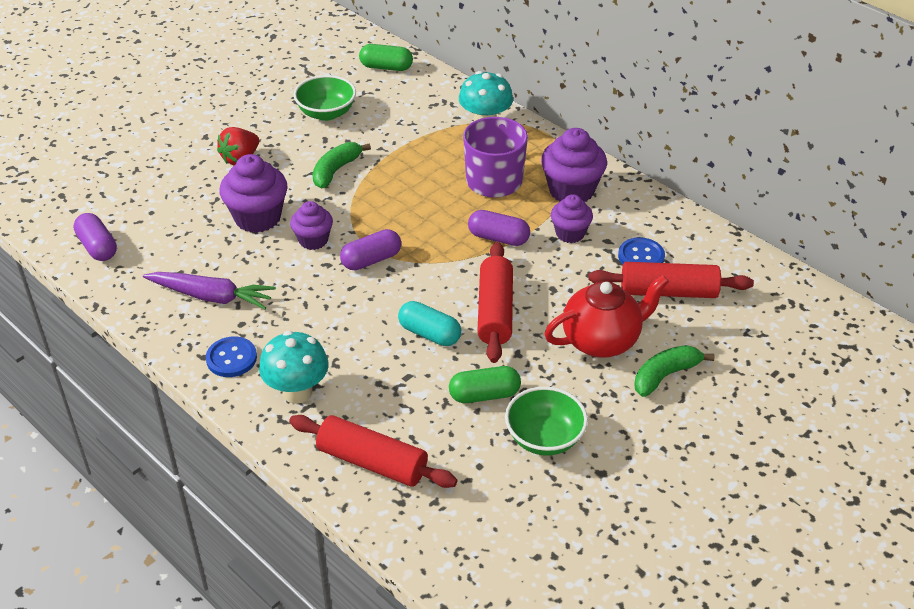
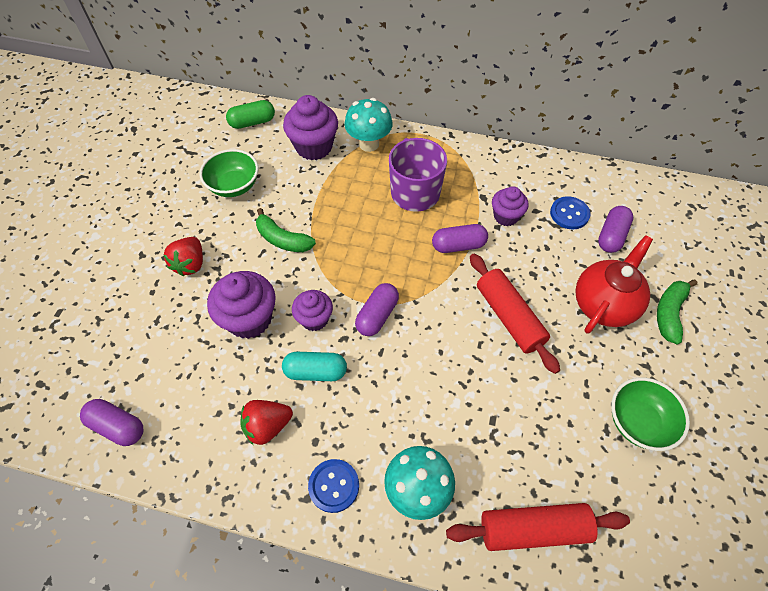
camera: 30 degrees left, 15 degrees up
(212, 297) = (267, 426): purple carrot -> red strawberry
(336, 171) = (283, 239): green banana -> green banana turned 60 degrees counterclockwise
(429, 334) = (477, 366): turquoise capsule -> turquoise capsule (315, 372)
(484, 395) = (563, 404): green capsule -> none
(571, 190) = (477, 177): purple cupcake -> purple cupcake (314, 147)
(668, 291) = (611, 236): red rolling pin -> purple capsule

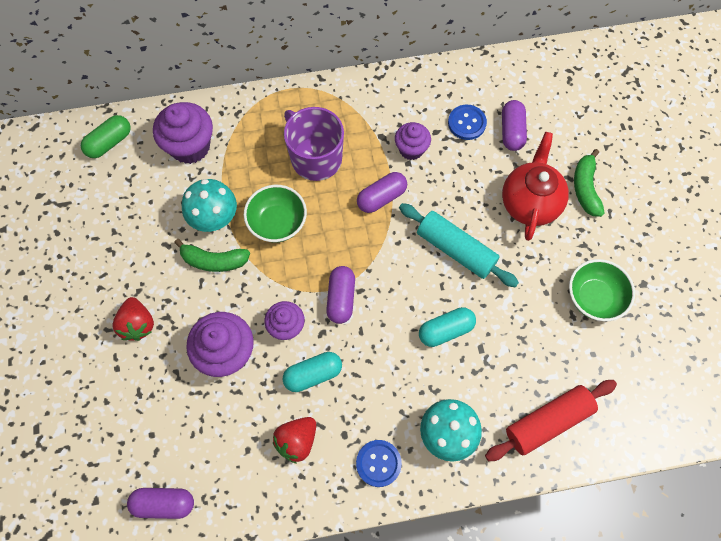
camera: 25 degrees left, 10 degrees up
(234, 186) = (132, 223): green bowl -> green bowl (277, 223)
(369, 144) = (244, 121): turquoise mushroom -> turquoise mushroom (215, 219)
(464, 387) = (445, 330): none -> turquoise capsule
(509, 317) = (456, 249): red rolling pin -> turquoise rolling pin

